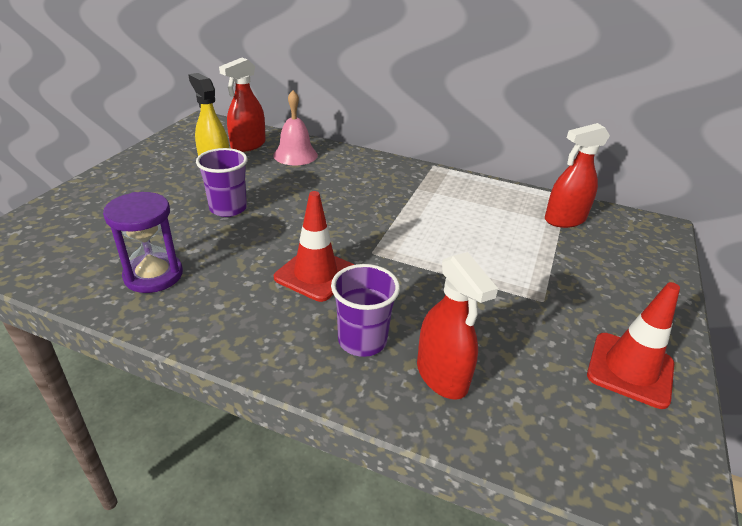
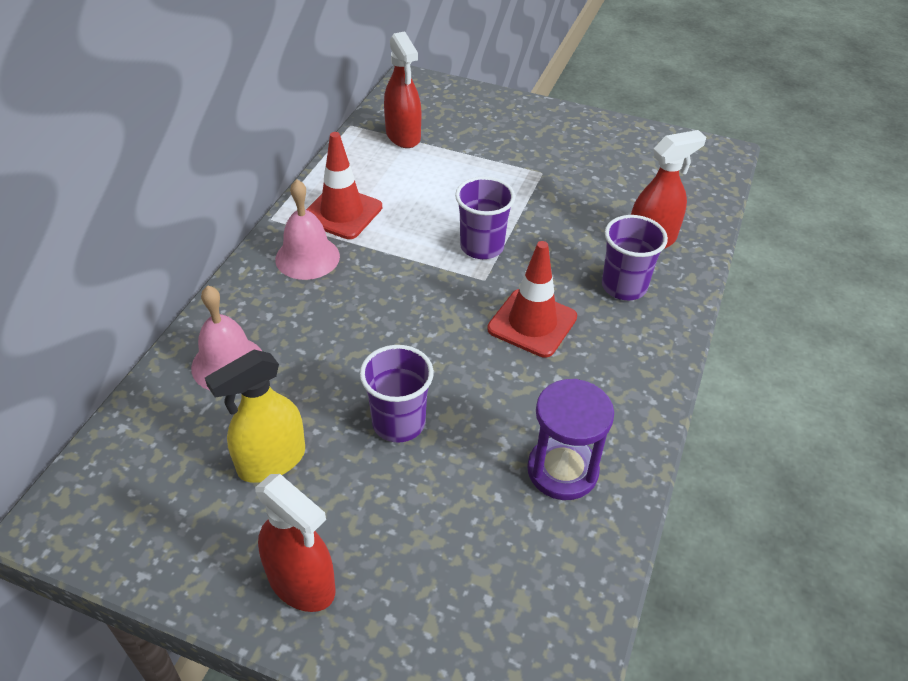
camera: 90 degrees left, 10 degrees up
(248, 145) = (183, 430): red spray bottle -> red spray bottle (301, 583)
(393, 178) = (307, 257): none -> pink bell
(415, 254) = (482, 247): none -> purple cup
(630, 369) = (614, 144): red traffic cone -> red traffic cone (342, 213)

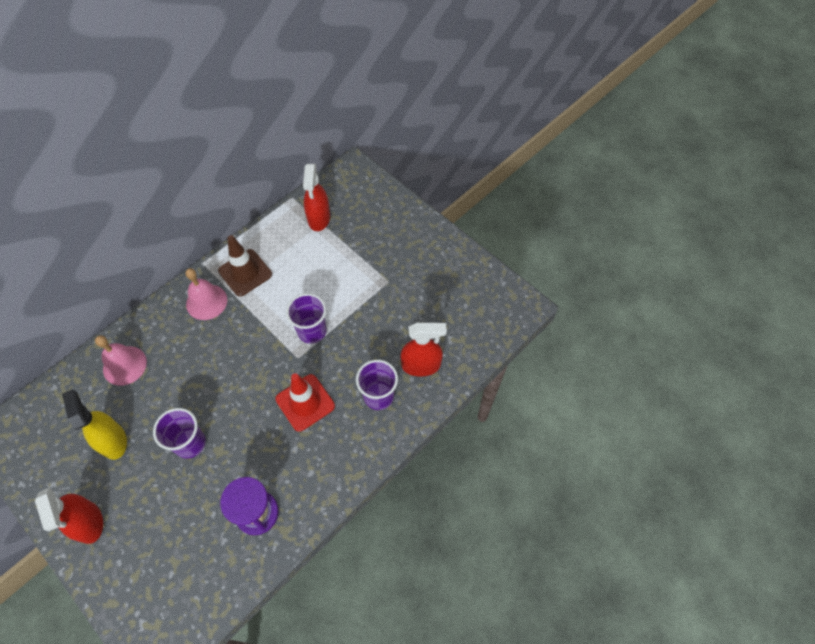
camera: 25 degrees right, 15 degrees up
(271, 461) = (113, 441): yellow spray bottle -> yellow spray bottle turned 75 degrees clockwise
(342, 213) = (245, 273): red traffic cone -> brown traffic cone

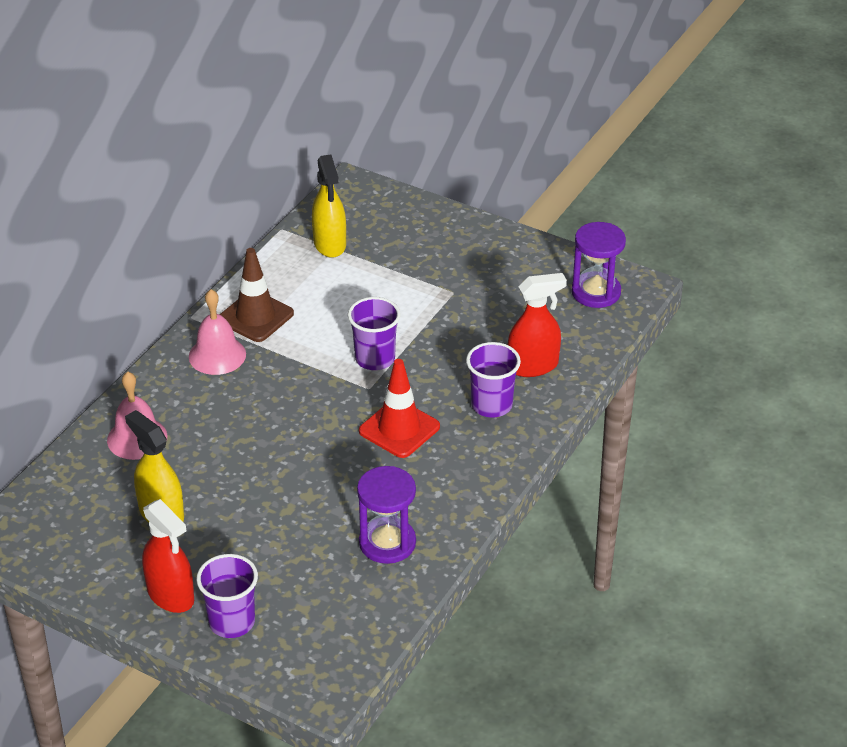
camera: 15 degrees left, 20 degrees down
(190, 443) = (266, 496): purple cup -> purple cup (232, 622)
(319, 218) = (330, 244): red spray bottle -> yellow spray bottle
(490, 305) = (596, 292): none -> purple hourglass

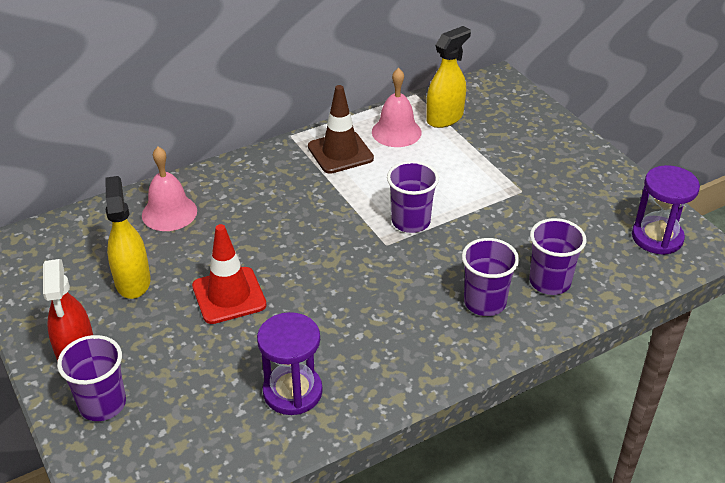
camera: 30 degrees right, 0 degrees up
(217, 355) = (285, 171): pink bell -> pink bell (396, 132)
(330, 244) = (445, 118): yellow spray bottle -> yellow spray bottle turned 150 degrees counterclockwise
(399, 429) = (385, 290): red traffic cone -> red traffic cone (229, 295)
(533, 366) = (549, 282): red spray bottle -> purple cup

